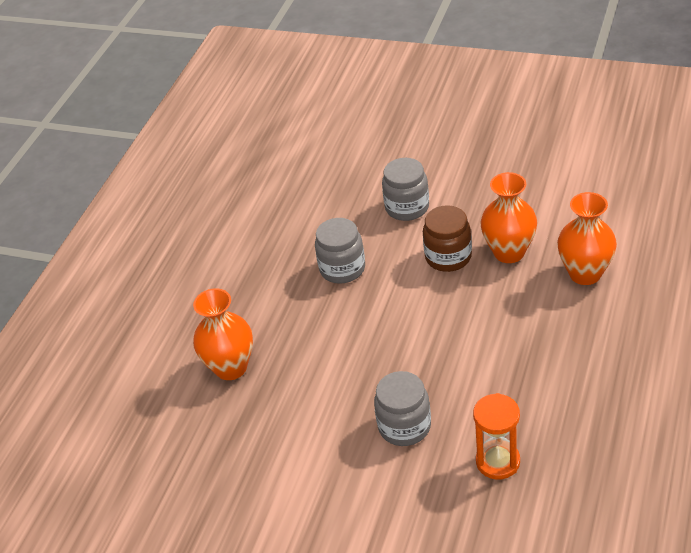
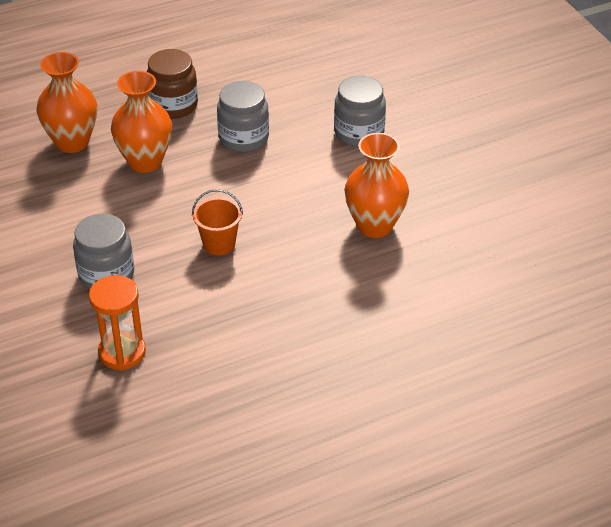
camera: 40 degrees right, 0 degrees up
(440, 343) = (219, 244): none -> orange bucket
(448, 257) = (326, 191): brown jar -> brown jar (173, 105)
(585, 273) = (402, 289): orange vase -> orange vase (145, 162)

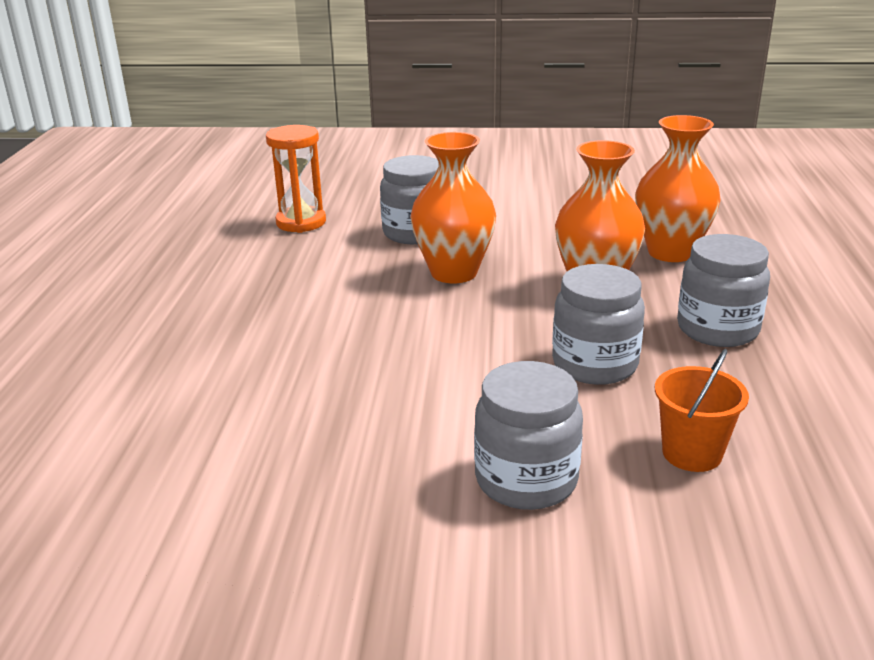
camera: 120 degrees right, 15 degrees down
(173, 105) = (717, 329): brown jar -> grey jar
(219, 244) = (391, 297): orange bucket -> orange bucket (692, 453)
(374, 225) = (290, 417): orange vase -> orange vase (454, 273)

